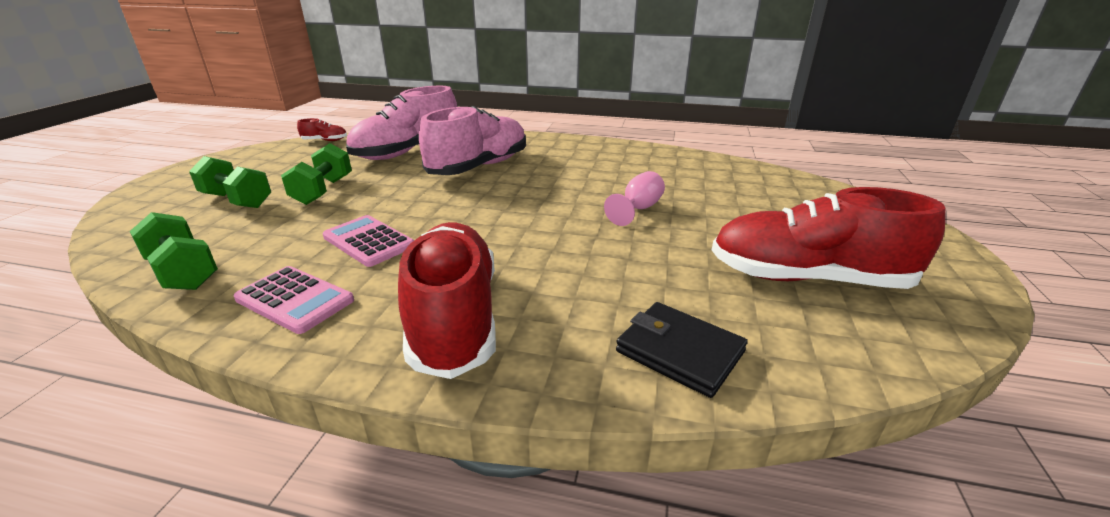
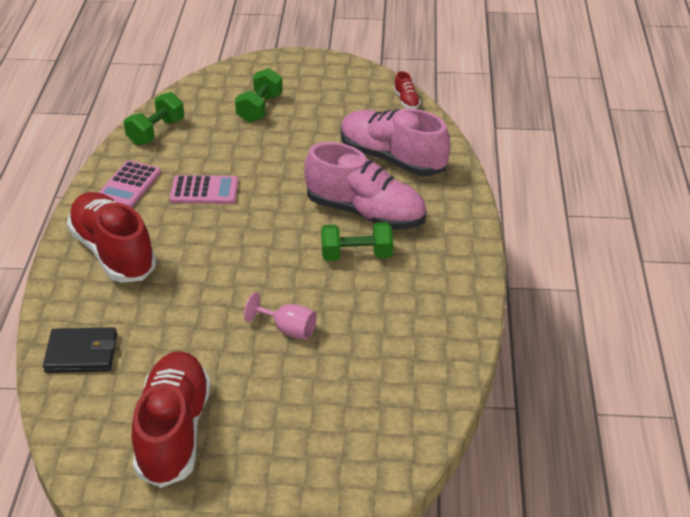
camera: 80 degrees right, 10 degrees up
(323, 191) = (286, 141): green dumbbell -> green dumbbell (356, 255)
(369, 241) = (204, 191): pink calculator -> pink calculator turned 60 degrees clockwise
(454, 318) = (113, 252): red shoe -> red shoe turned 105 degrees counterclockwise
(679, 351) = (81, 353): black wallet -> black wallet turned 60 degrees clockwise

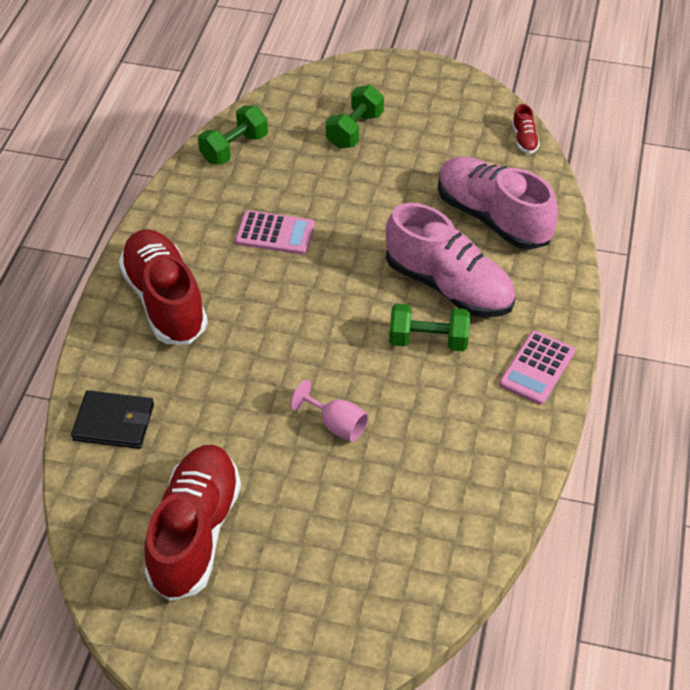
camera: 10 degrees right, 10 degrees up
(129, 185) = (194, 215): pink calculator -> pink calculator (536, 368)

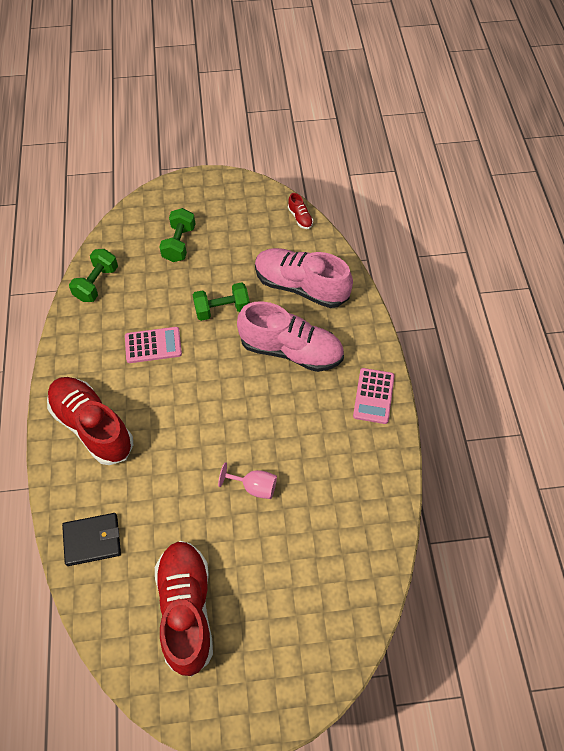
camera: 20 degrees left, 10 degrees up
(428, 340) = (293, 398): green dumbbell -> green dumbbell (222, 309)

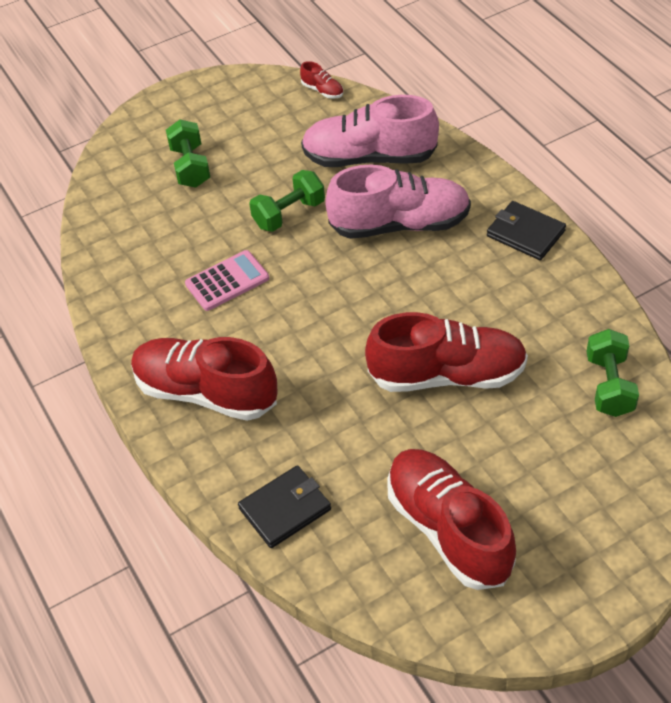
camera: 20 degrees left, 10 degrees down
(97, 283) = (111, 244): green dumbbell -> green dumbbell (609, 385)
(254, 486) = (447, 375): pink goblet -> red shoe
(373, 396) = (525, 233): pink calculator -> black wallet

